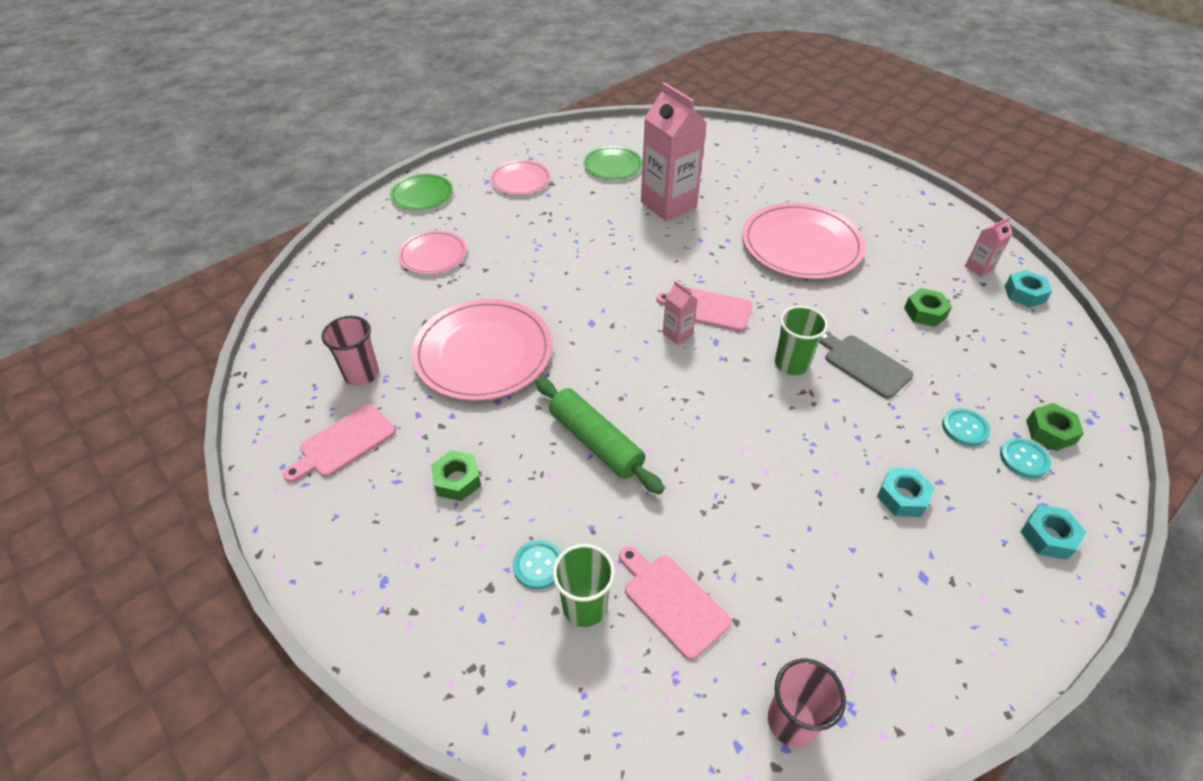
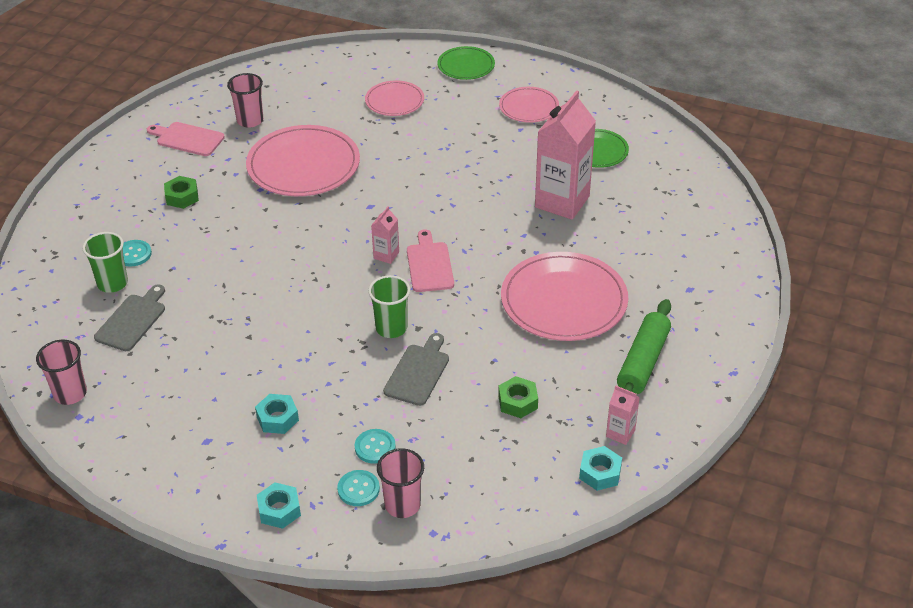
camera: 65 degrees right, 5 degrees down
(596, 442) = (247, 247): green rolling pin -> green rolling pin (643, 362)
(672, 601) = (132, 320): pink cutting board -> grey cutting board
(1050, 432) = (402, 505): green nut -> pink cup

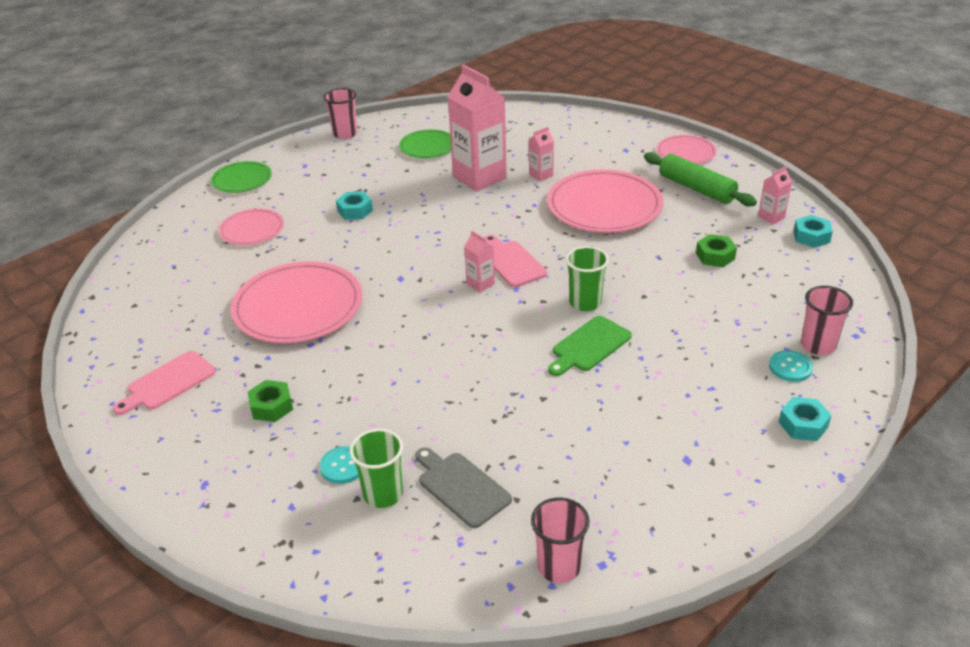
camera: 65 degrees left, 5 degrees down
(250, 120) = (184, 329): pink cup -> pink cup (345, 134)
(277, 418) = (675, 401): turquoise nut -> turquoise nut (355, 211)
(329, 346) = (589, 346): none -> green cutting board
(375, 447) = (739, 346): turquoise button -> none
(418, 372) = (653, 300): grey cutting board -> none
(429, 265) = (511, 262): pink cutting board -> pink cutting board turned 45 degrees clockwise
(529, 107) = (337, 163): pink plate -> pink plate (686, 152)
(594, 241) = (541, 175): none -> pink carton

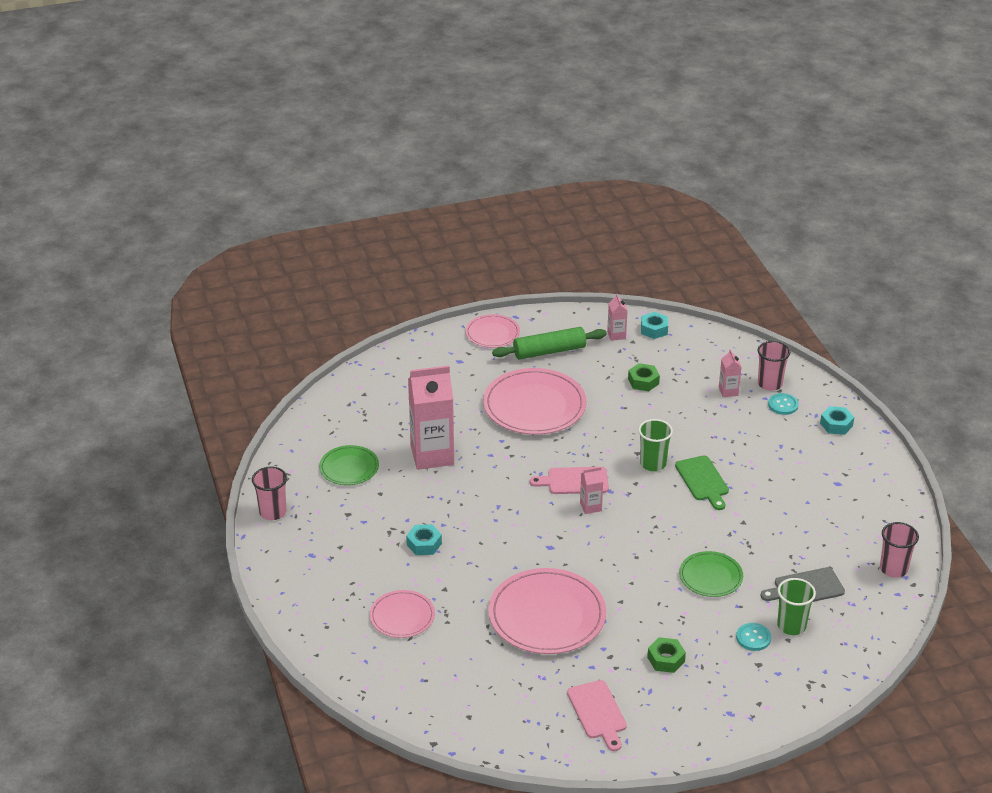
camera: 65 degrees left, 0 degrees up
(242, 180) = (301, 603): green plate -> green plate (710, 576)
(541, 175) = (459, 420): pink carton -> pink carton (728, 391)

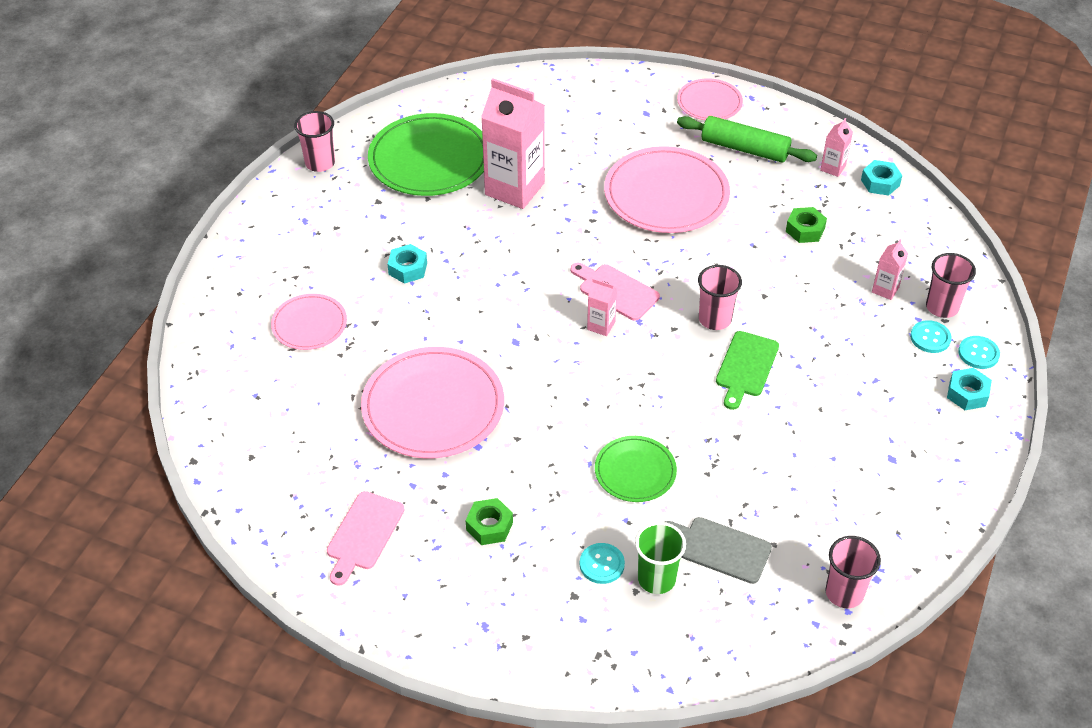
camera: 40 degrees right, 10 degrees up
(349, 467) = (429, 159): green plate -> green plate, size x1.80
(653, 464) = (715, 319): green cup -> pink cup
(817, 399) = (978, 353): none -> turquoise button

